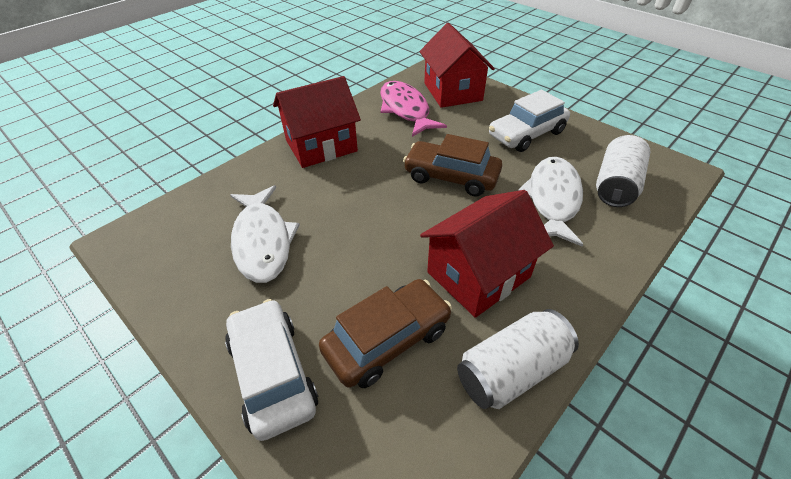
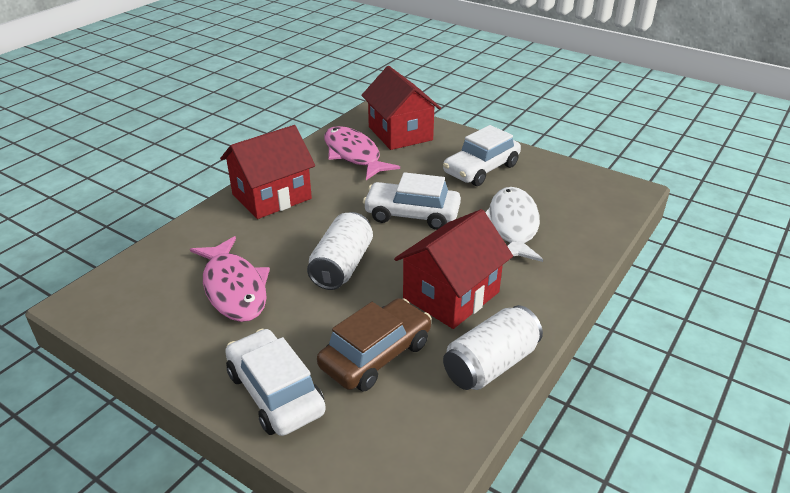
camera: 10 degrees left, 10 degrees down
(263, 241) = (234, 288): white fish -> pink fish
(451, 177) = (412, 214): brown car -> white car
(616, 185) = (570, 208): white can -> white can (342, 266)

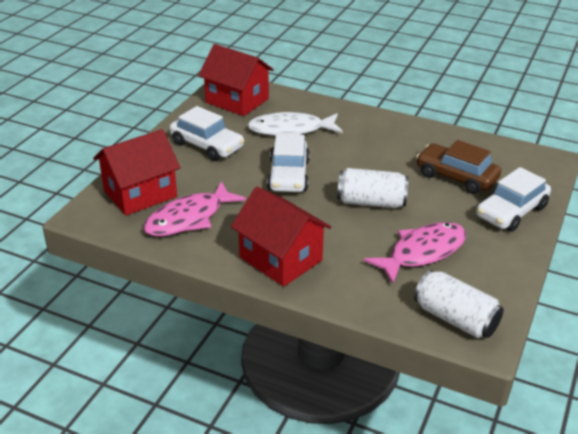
camera: 100 degrees left, 0 degrees up
(451, 295) = (383, 152): red house -> red house (237, 100)
(490, 364) = (441, 136): white can -> white can (455, 319)

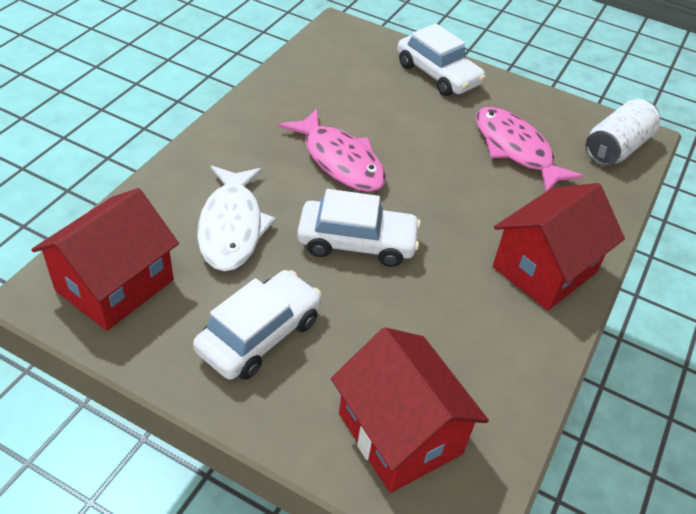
camera: 90 degrees left, 10 degrees up
(189, 218) = (465, 365): pink fish -> pink fish (340, 160)
(371, 202) = (422, 173): white can -> none
(456, 177) = (370, 97): brown car -> none

